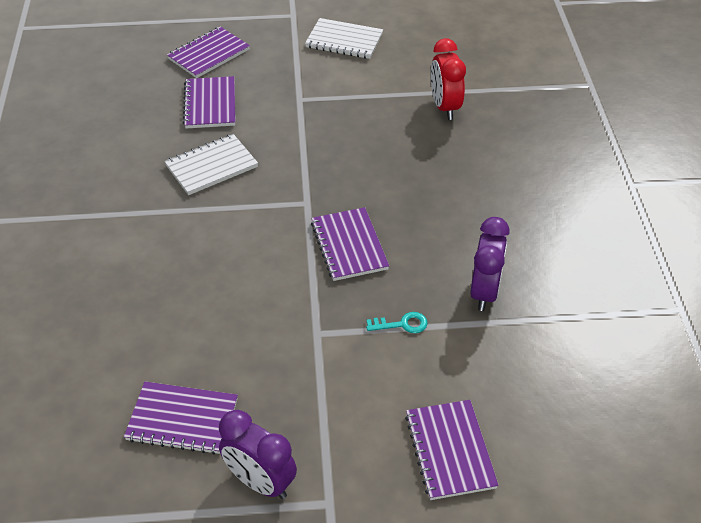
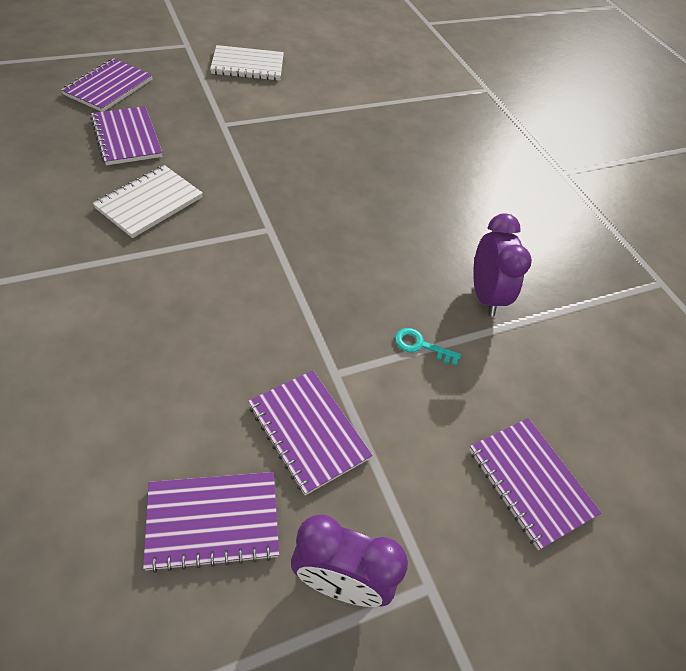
camera: 25 degrees left, 5 degrees up
(349, 246) = (332, 269): purple notebook -> purple notebook (308, 431)
(402, 324) = (420, 345): turquoise key -> turquoise key turned 135 degrees counterclockwise
(445, 107) = (369, 119): red clock -> none

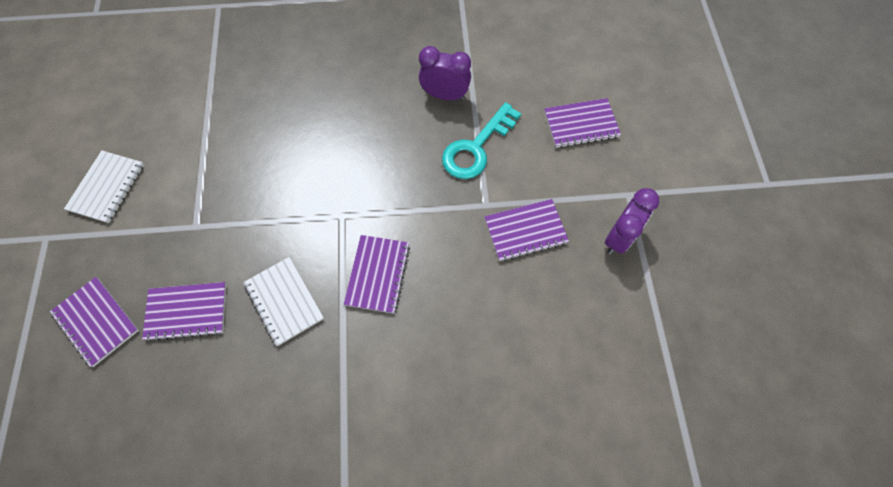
camera: 65 degrees left, 15 degrees up
(213, 521) = (573, 296): purple notebook -> purple notebook (377, 274)
(420, 345) = (476, 148): turquoise key -> turquoise key, size x2.22

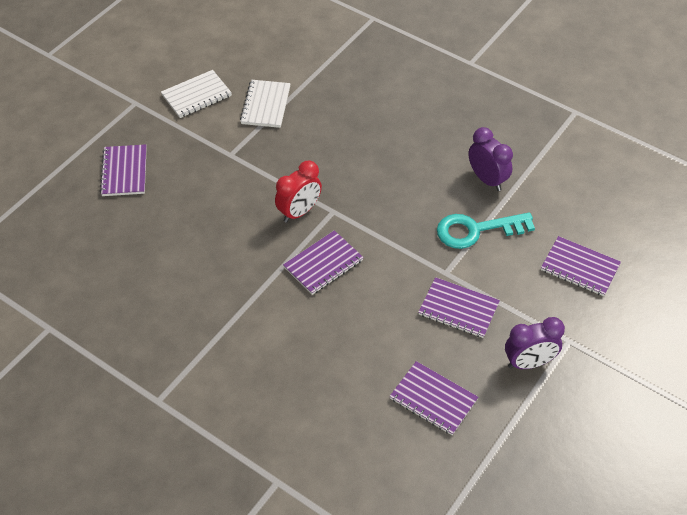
camera: 40 degrees right, 15 degrees down
(187, 311) = (181, 202): purple notebook -> purple notebook (433, 399)
(284, 301) = (246, 238): white notebook -> white notebook (266, 105)
(311, 238) = (299, 212): none -> red clock

